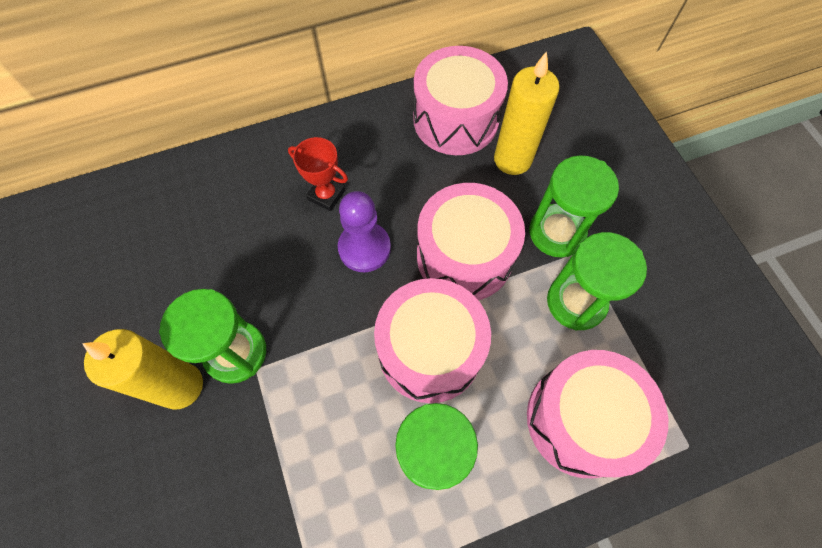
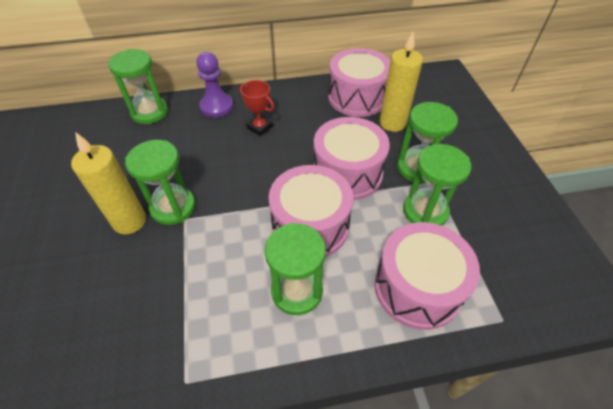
camera: 10 degrees right, 15 degrees down
(156, 192) = (150, 112): none -> green hourglass
(364, 248) = (278, 159): purple pawn -> purple pawn (217, 106)

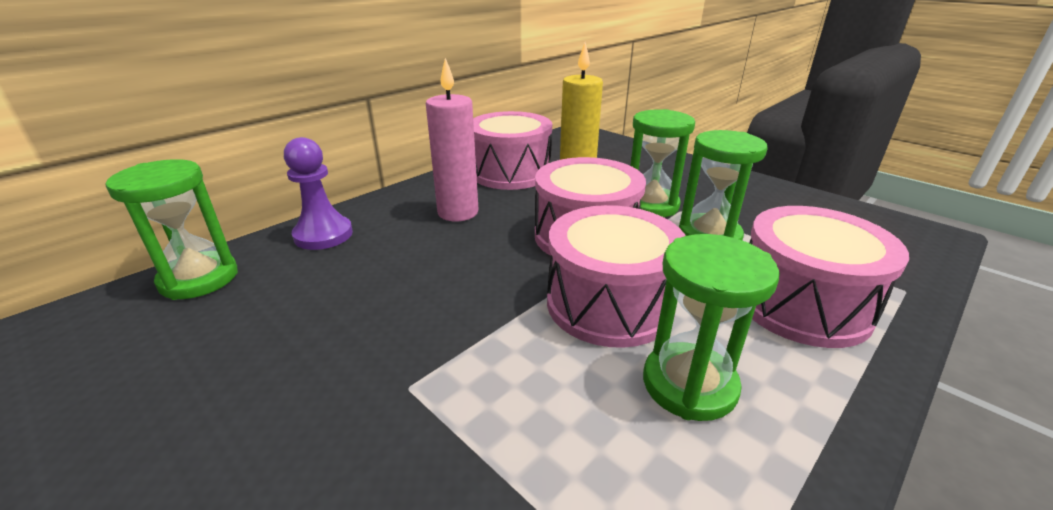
camera: 35 degrees left, 20 degrees down
(129, 221) = (295, 445): yellow candle -> none
(173, 207) = (370, 380): green hourglass -> none
(260, 127) = (417, 234): red trophy -> none
(294, 120) = (458, 212): none -> pink candle

